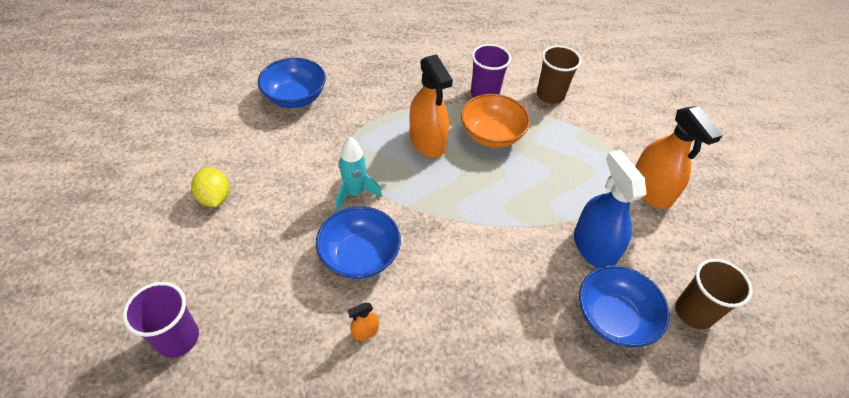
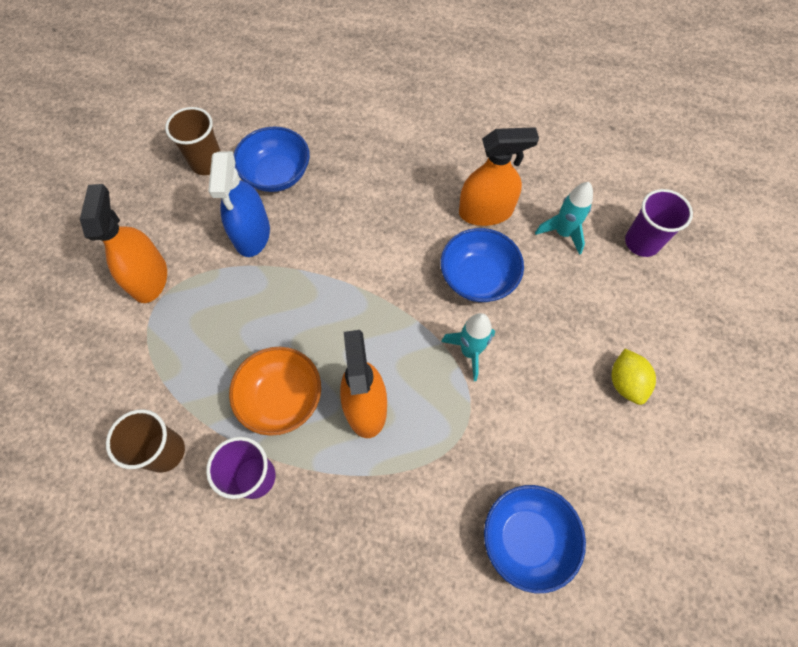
camera: 160 degrees left, 15 degrees up
(272, 327) = (563, 233): none -> turquoise rocket
(365, 331) = (485, 212): orange spray bottle -> orange spray bottle, size x2.34

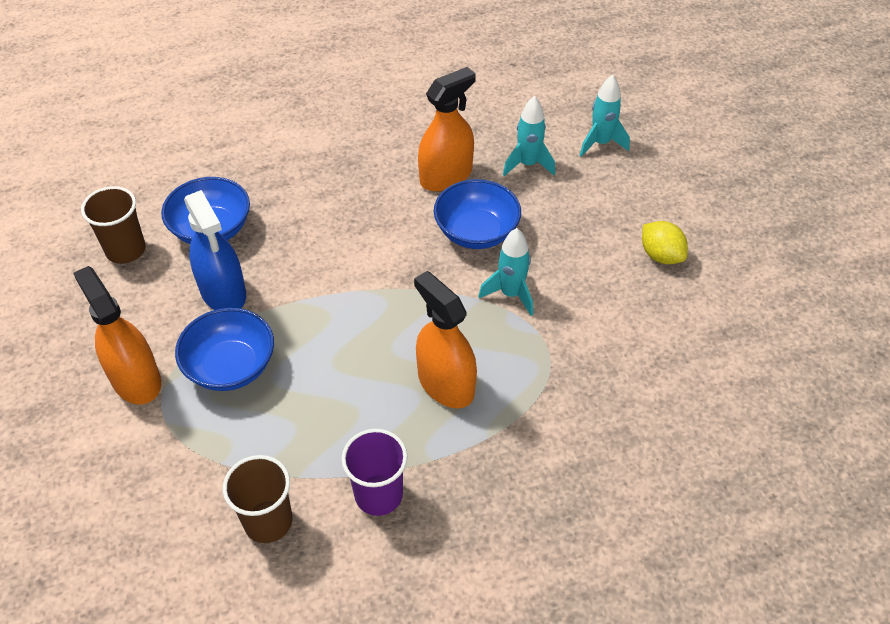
camera: 30 degrees left, 15 degrees down
(281, 398) = (357, 416): orange bowl -> none
(526, 538) = (661, 413): blue bowl -> blue bowl (231, 367)
(642, 242) = (601, 143): purple cup -> turquoise rocket

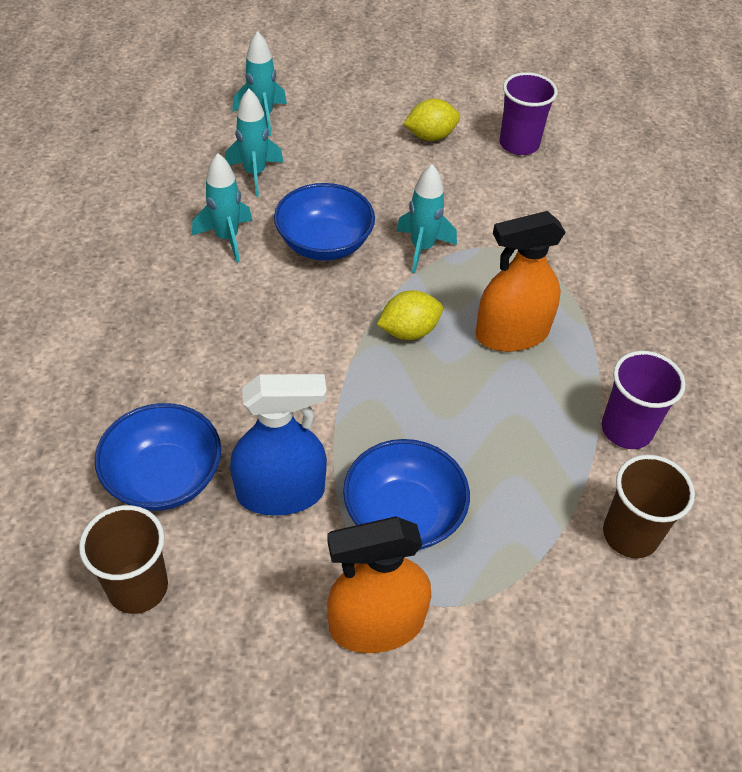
camera: 70 degrees left, 0 degrees up
(411, 314) = (409, 331): none -> yellow lemon
(446, 176) = (227, 238): orange spray bottle -> turquoise rocket
(701, 322) = (519, 144): none -> purple cup

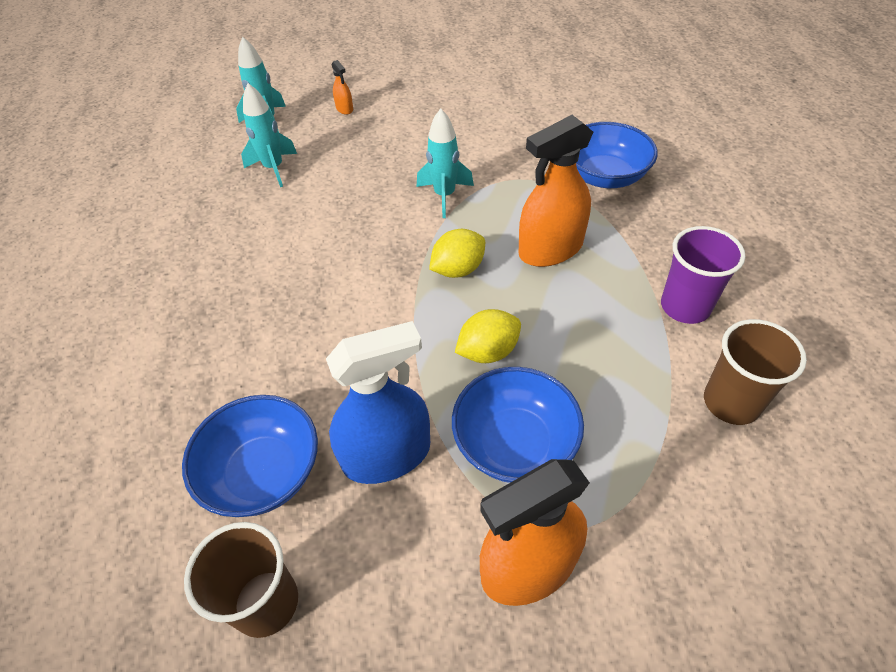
camera: 10 degrees left, 0 degrees up
(227, 238) = (264, 229): turquoise rocket -> none
(324, 243) = (355, 212): blue bowl -> blue bowl (604, 176)
(348, 121) = (344, 109): none -> orange spray bottle
(430, 136) = (419, 105): yellow lemon -> yellow lemon (488, 351)
(519, 144) = (496, 95): purple cup -> none

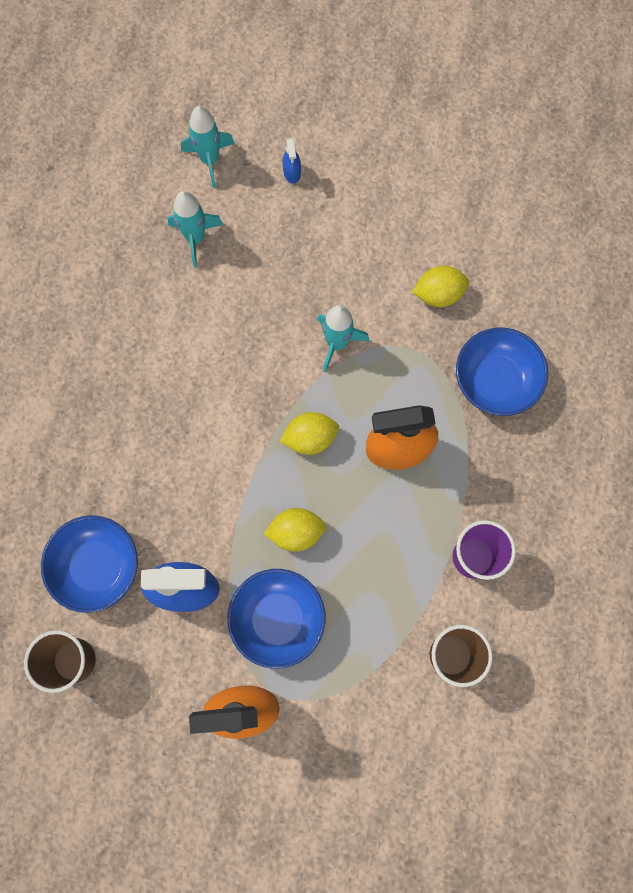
camera: 20 degrees right, 25 degrees up
(344, 109) = (292, 172): orange spray bottle -> blue spray bottle
(515, 140) = (438, 294): none -> yellow lemon

